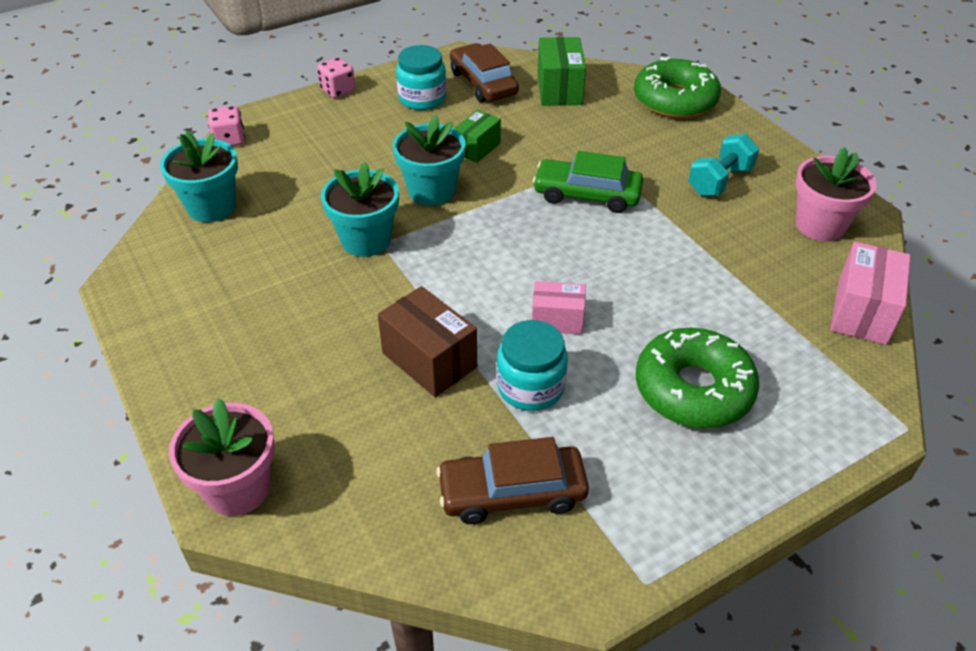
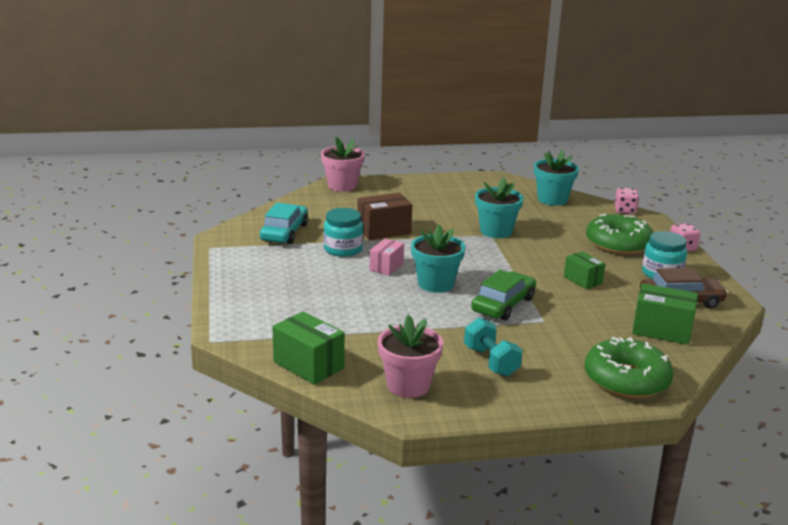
camera: 110 degrees right, 20 degrees down
(431, 191) = (536, 256): turquoise flower pot -> turquoise flower pot (436, 284)
(512, 492) = (284, 232): brown car -> turquoise car
(693, 389) = (300, 289): green donut -> green donut (618, 244)
(861, 312) = (308, 365): pink box -> green box

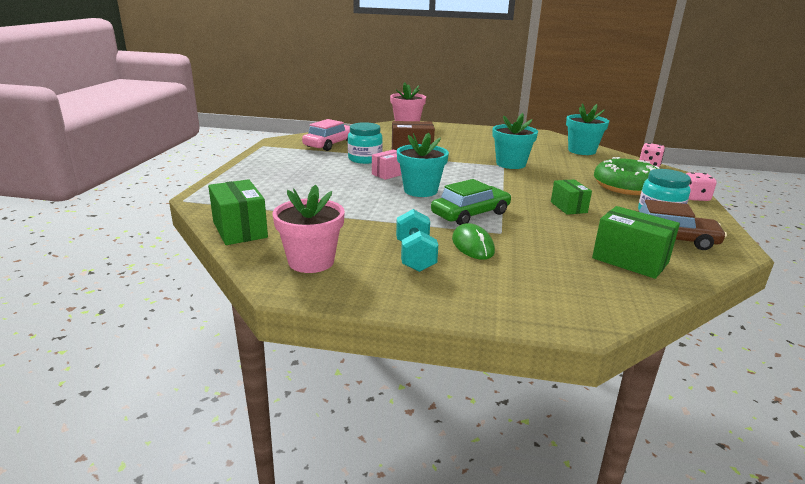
camera: 20 degrees right, 0 degrees up
(284, 232) = (330, 144): turquoise car -> pink car
(530, 340) = (472, 245): none -> green mouse
(626, 380) = (554, 300): green donut -> none

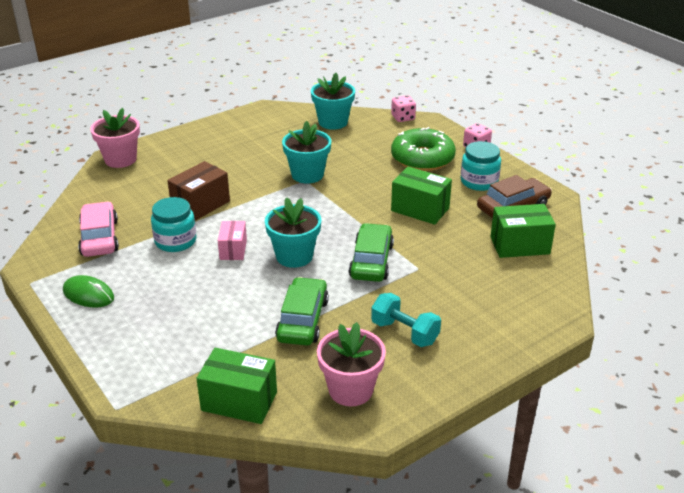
camera: 45 degrees left, 10 degrees up
(359, 217) = (303, 320): none -> green car
(472, 245) = (421, 295): green mouse -> green mouse (88, 294)
(568, 207) = (420, 209): green box -> green box, size x1.54

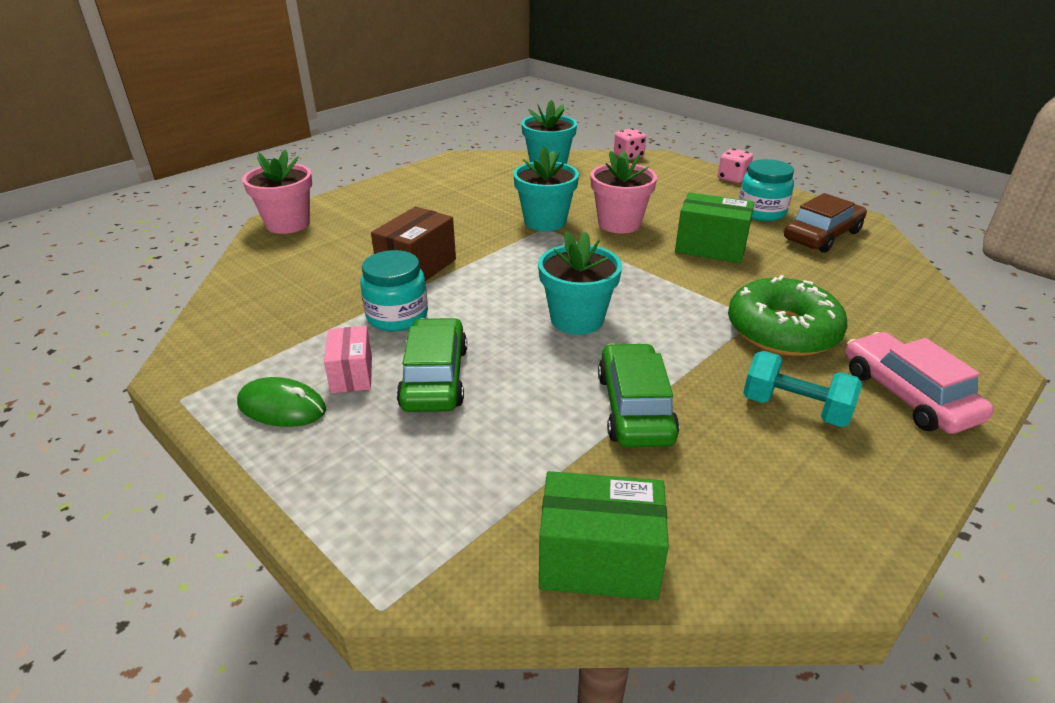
camera: 10 degrees left, 0 degrees up
(99, 237) = (281, 322): pink car -> pink car (907, 395)
(233, 250) = (486, 319): pink box -> pink box (352, 374)
(350, 390) = (771, 512): pink flower pot -> pink flower pot (619, 224)
(371, 261) = (686, 315): green car -> green car (435, 377)
(422, 158) = (677, 194): green donut -> green donut (782, 331)
(519, 245) = (863, 277): green box -> none

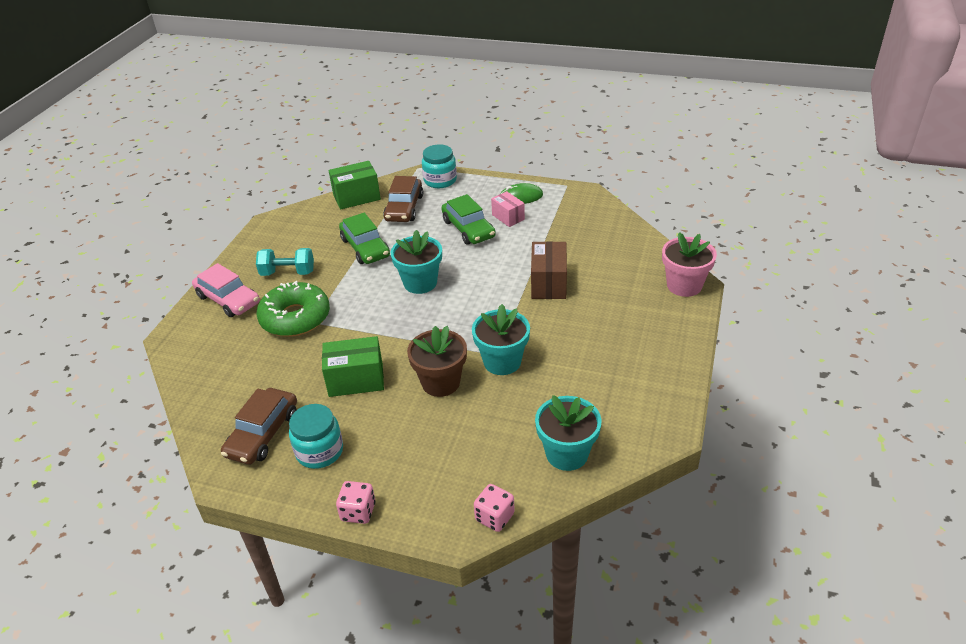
camera: 155 degrees right, 5 degrees up
(397, 316) = (521, 250): turquoise jar -> turquoise jar (440, 180)
(510, 474) = (404, 208): none -> brown car
(619, 224) = (441, 382): pink flower pot -> brown flower pot

